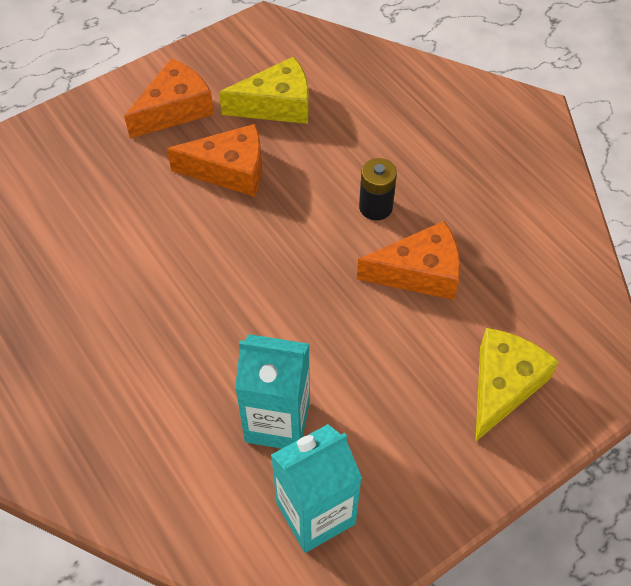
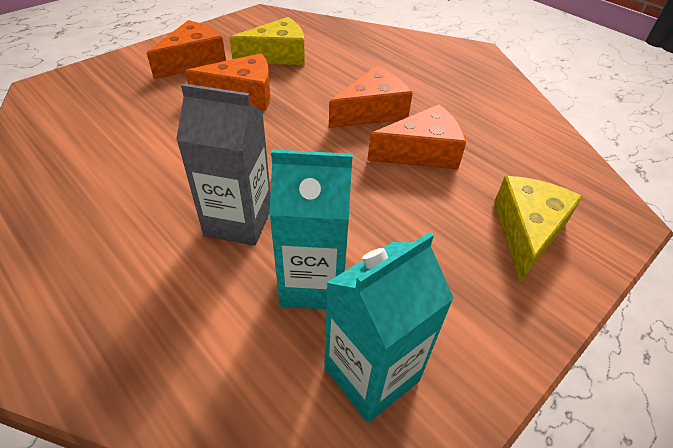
camera: 10 degrees left, 10 degrees down
(214, 346) = (238, 221): none -> grey carton
(375, 207) = (371, 111): black battery -> orange cheese

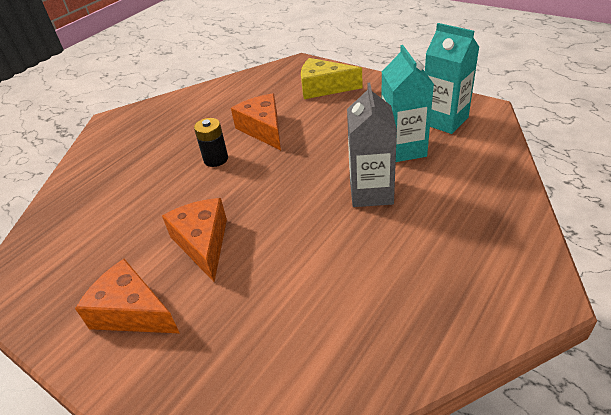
camera: 95 degrees left, 5 degrees down
(277, 55) = (118, 241): yellow cheese -> none
(371, 111) = (216, 159): orange cheese -> black battery

